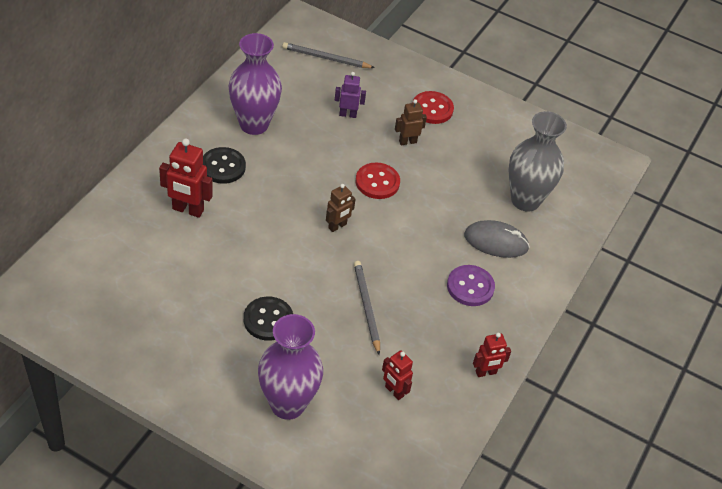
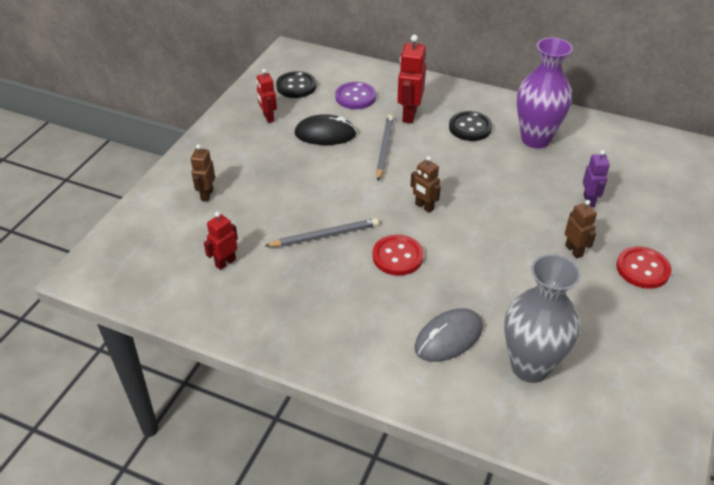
camera: 90 degrees right, 5 degrees down
(203, 287) = (325, 134): none -> black mouse
(268, 320) = (297, 174): black button -> black button (296, 86)
(287, 404) = (206, 195): purple vase -> brown robot
(326, 58) = (667, 177): grey pencil -> grey pencil (384, 148)
(377, 182) = (498, 231): red button -> red button (397, 256)
(470, 287) = (372, 316): purple button -> purple button (355, 97)
(486, 372) = (255, 334): red robot -> red robot (268, 118)
(496, 242) = (448, 338): grey mouse -> grey mouse turned 45 degrees clockwise

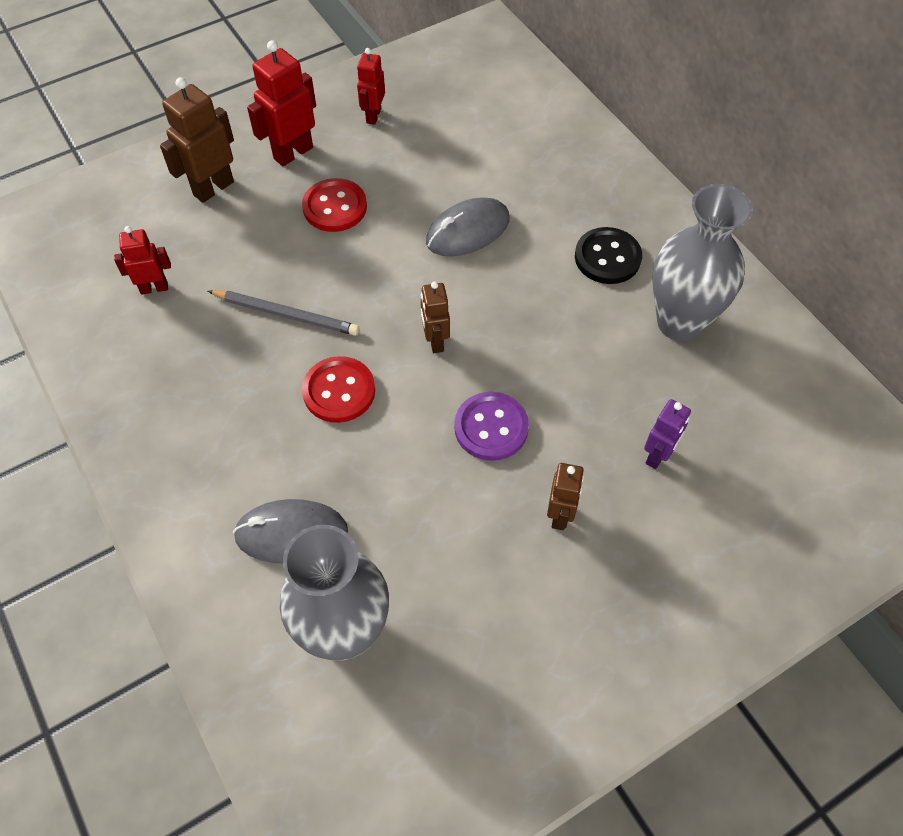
camera: 35 degrees right, 15 degrees up
(206, 195) = (213, 188): brown robot -> brown robot, size x1.60
(296, 86) = (447, 85): black button -> none
(325, 134) = (417, 173): black mouse -> none
(355, 97) = (504, 137): purple button -> purple button (491, 427)
(384, 148) = (467, 231): grey pencil -> grey mouse
(409, 115) = (546, 197): red robot -> red robot (293, 153)
(535, 139) = (680, 322): purple vase -> grey vase
(642, 269) = (624, 598): red button -> red button (335, 207)

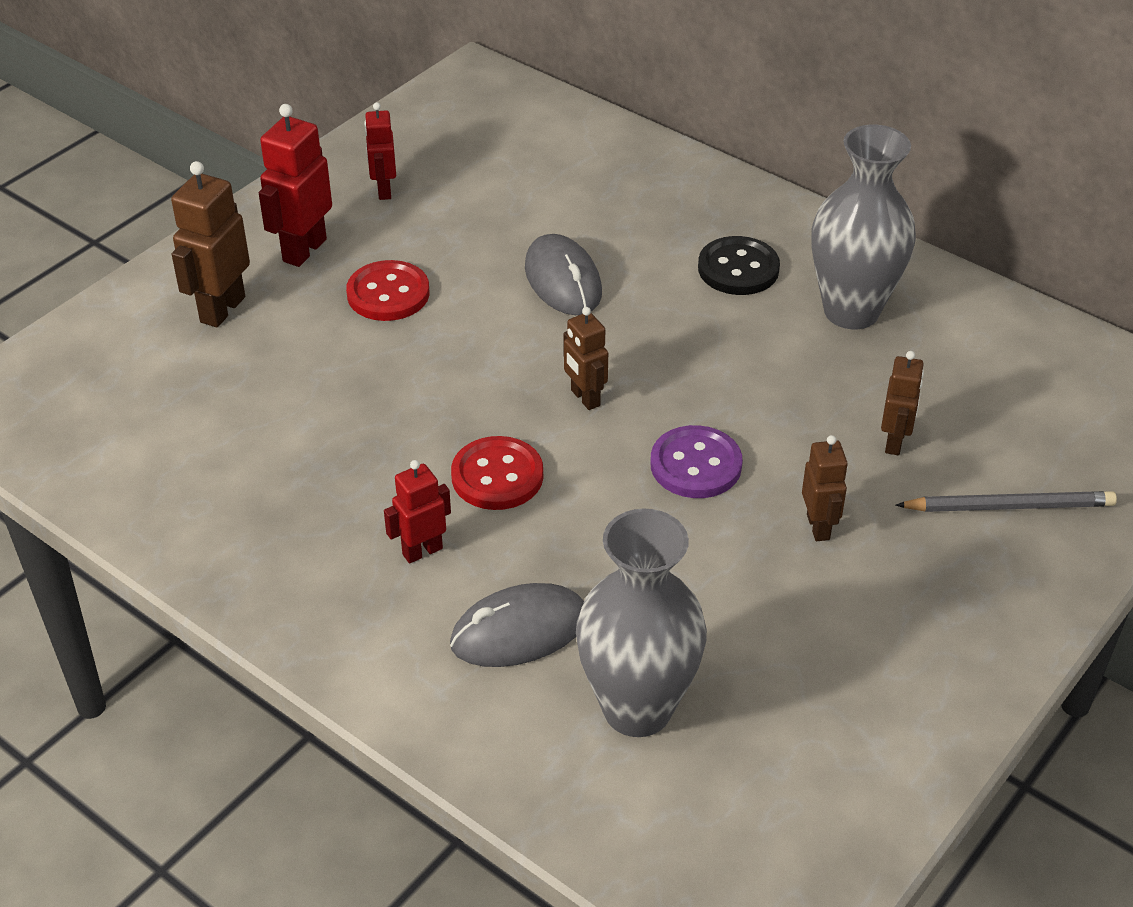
camera: 20 degrees left, 15 degrees down
(154, 288) = (204, 430): red robot -> red robot (422, 551)
(286, 314) = (389, 416): grey pencil -> grey pencil (1009, 506)
(467, 231) = (563, 280): grey mouse -> grey mouse turned 60 degrees counterclockwise
(657, 456) = (894, 442): purple robot -> brown robot

